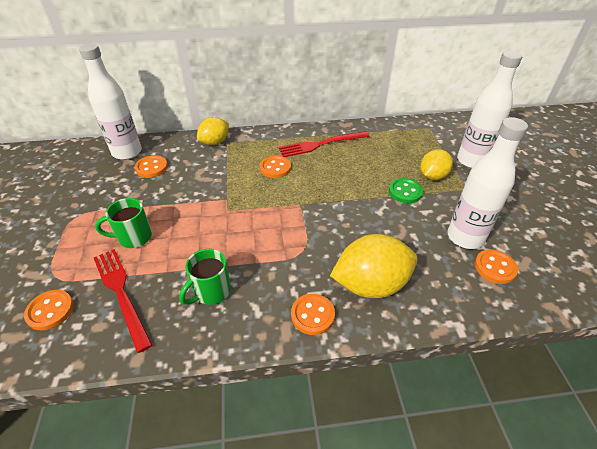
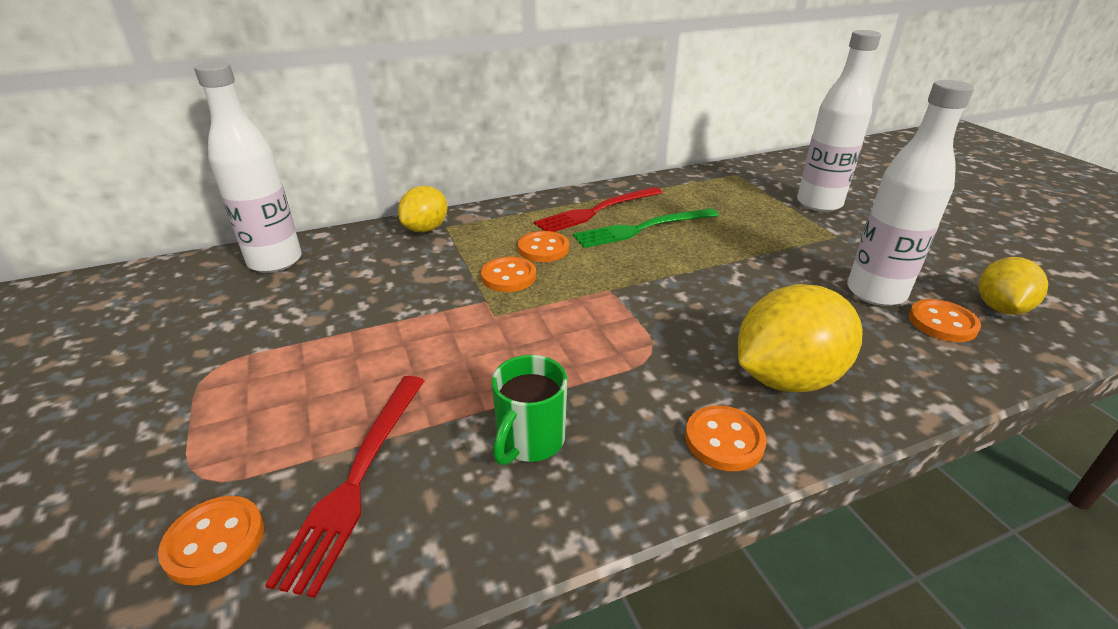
camera: 15 degrees left, 10 degrees down
(121, 293) = (357, 478): red fork -> red fork turned 120 degrees counterclockwise
(134, 237) = (342, 383): green mug -> none
(151, 168) = (330, 276): orange button -> orange button (508, 276)
(342, 162) = (642, 228): none -> green fork
(405, 192) = (755, 251): green button -> none
(432, 176) = (780, 228): yellow lemon -> yellow lemon (1000, 308)

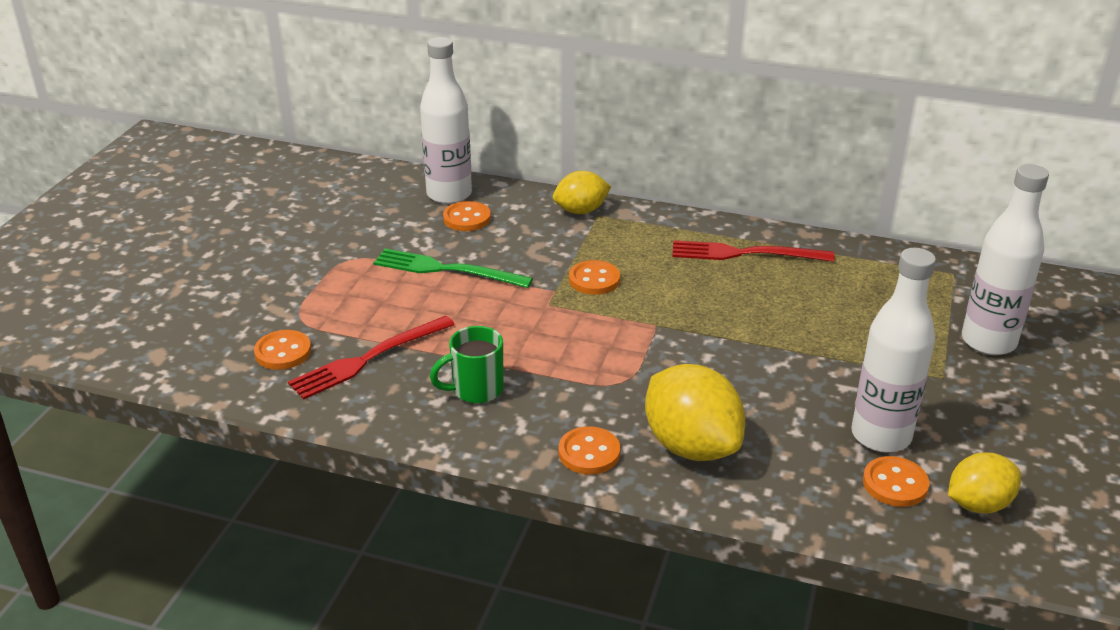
camera: 40 degrees right, 0 degrees up
(543, 249) = (650, 268): orange button -> orange button (467, 218)
(642, 228) = (761, 288): green fork -> green fork (446, 269)
(786, 378) = (691, 446): yellow lemon -> yellow lemon turned 45 degrees clockwise

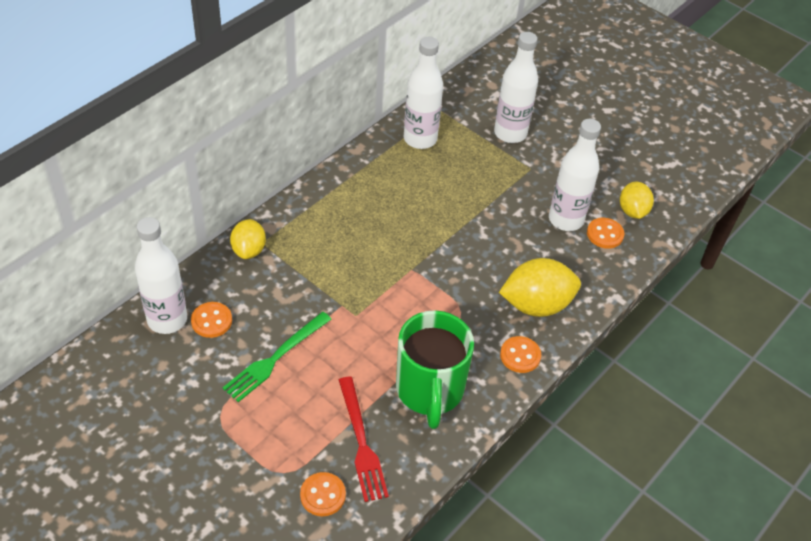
camera: 70 degrees left, 15 degrees up
(475, 390) = (429, 391): green mug -> green mug, size x1.89
(594, 280) = (342, 279): orange button -> none
(745, 253) = (360, 189): red fork -> none
(881, 272) = (420, 139): none -> white bottle

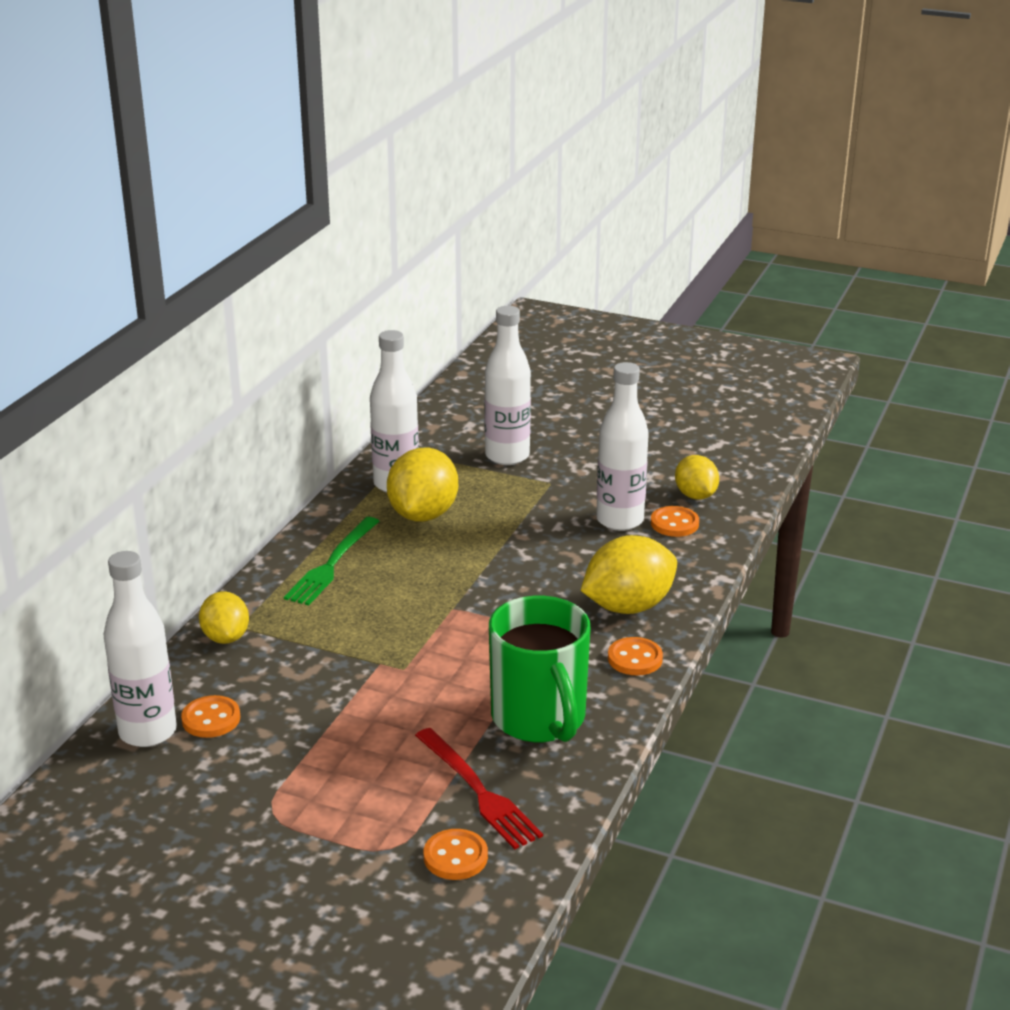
camera: 15 degrees left, 20 degrees down
(275, 358) = (318, 735): green fork -> green fork (332, 564)
(427, 174) = (423, 515): none -> yellow lemon

